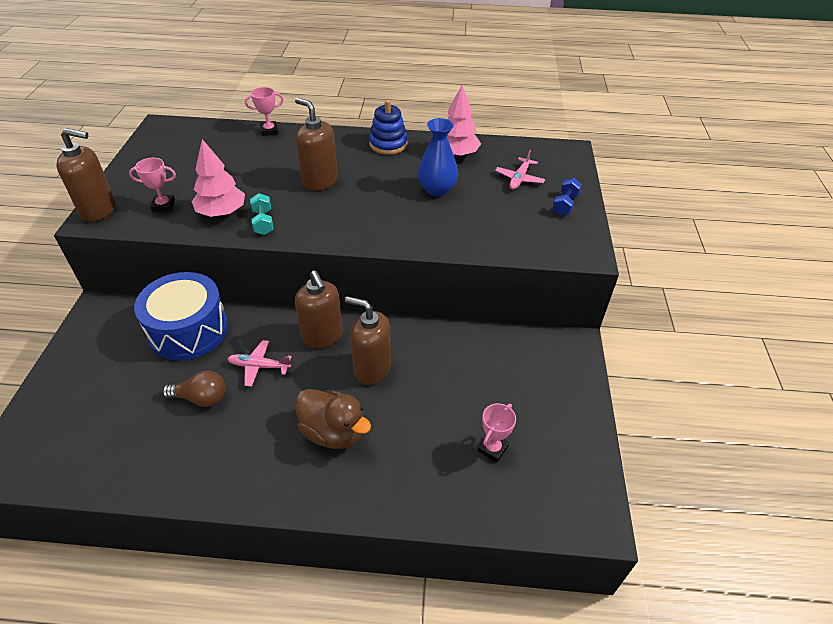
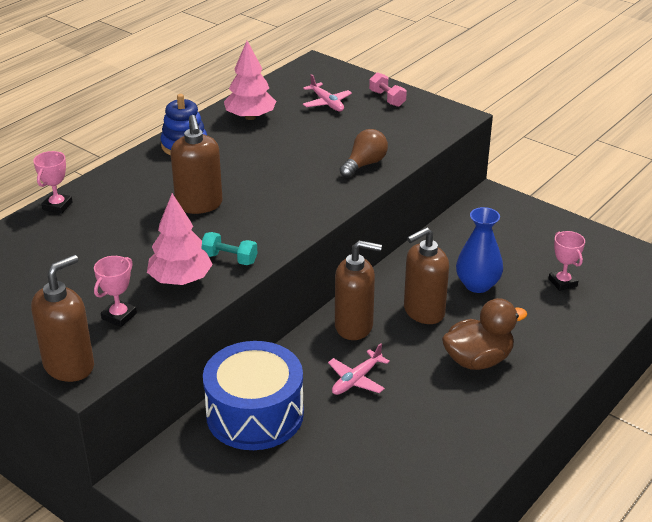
camera: 55 degrees left, 10 degrees down
(201, 398) = (364, 431): brown light bulb -> brown light bulb (364, 164)
(320, 181) = (199, 204): brown soap dispenser -> brown soap dispenser turned 90 degrees counterclockwise
(437, 190) = (293, 147): blue vase -> blue vase (477, 285)
(565, 205) = (387, 98): blue dumbbell -> pink dumbbell

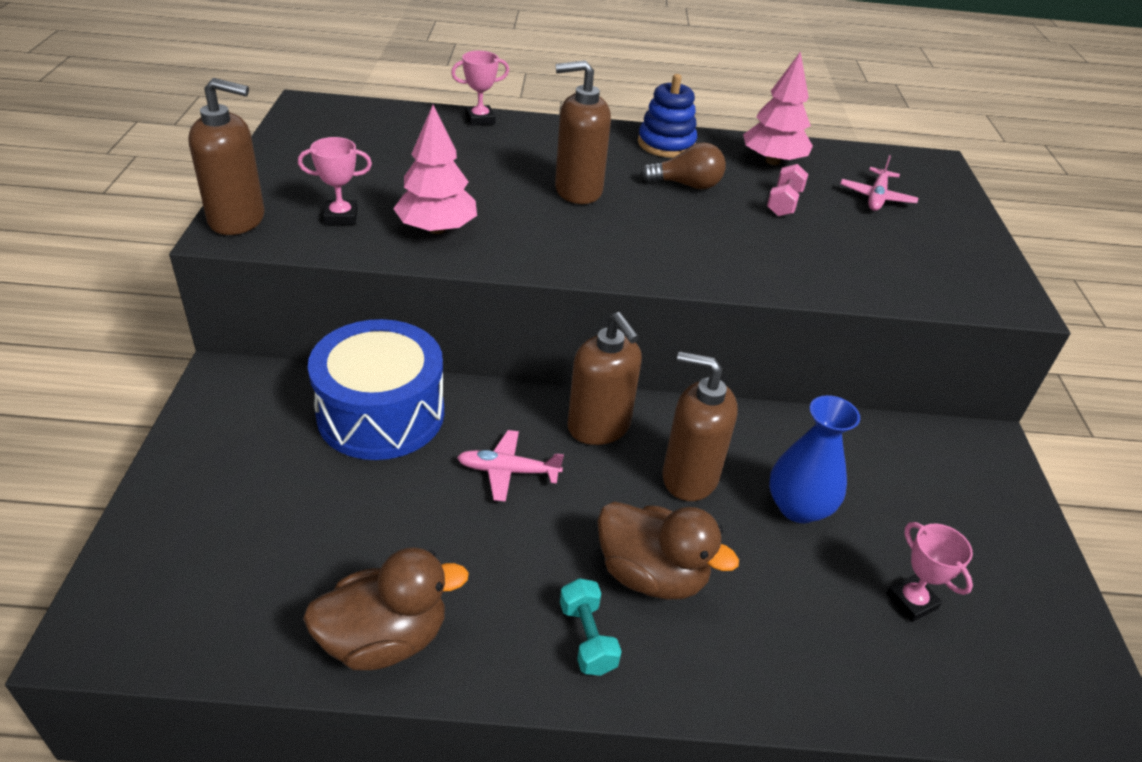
camera: 50 degrees right, 5 degrees up
(199, 204) = (577, 190): brown soap dispenser -> brown soap dispenser turned 45 degrees clockwise
(229, 259) = (506, 245): turquoise dumbbell -> turquoise dumbbell (587, 638)
(364, 164) = (801, 269): brown light bulb -> brown light bulb (686, 185)
(387, 98) = (956, 234): pink dumbbell -> pink dumbbell (784, 203)
(440, 481) = (385, 639): none -> brown duck
(562, 282) = (911, 601): pink trophy -> pink trophy turned 60 degrees counterclockwise

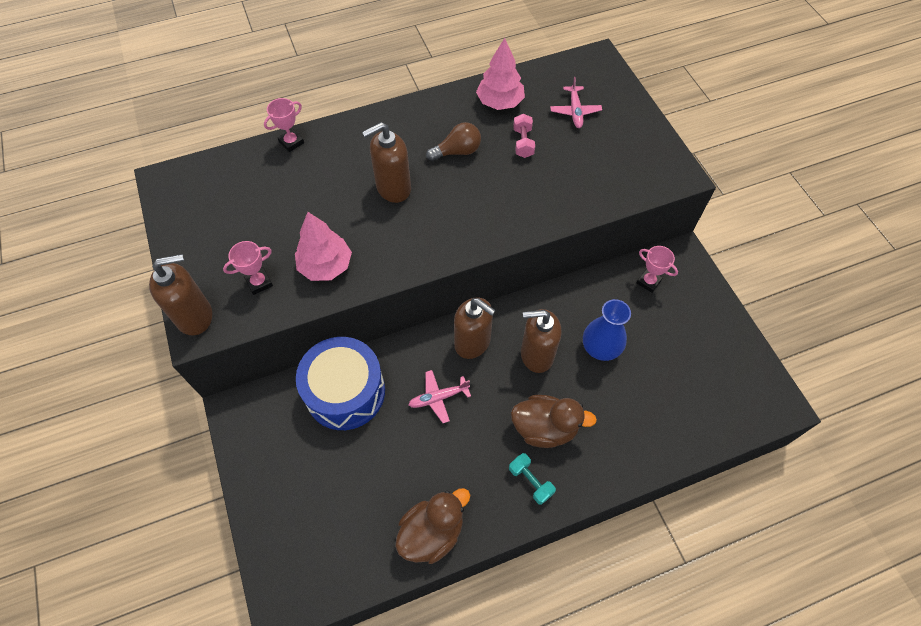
camera: 20 degrees left, 20 degrees up
(666, 144) = (426, 114): blue stacking toy -> none
(911, 601) = (675, 382): pink trophy -> pink trophy (648, 282)

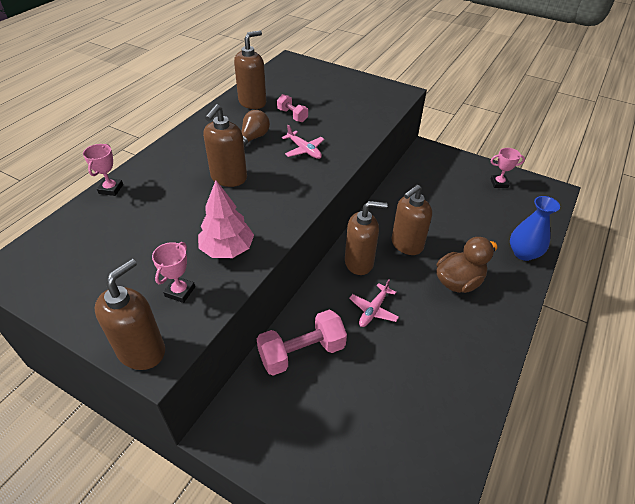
camera: 40 degrees left, 15 degrees down
(345, 392) = (302, 352): blue drum -> pink dumbbell
(432, 532) = (465, 399): brown duck -> none
(500, 102) = (252, 102): pink tree -> brown soap dispenser
(530, 481) = (486, 318): turquoise dumbbell -> none
(575, 111) = (306, 88): pink plane -> pink plane (304, 150)
(600, 348) = (438, 218): blue vase -> blue vase (523, 253)
(648, 282) = (424, 171): pink trophy -> pink trophy (499, 183)

